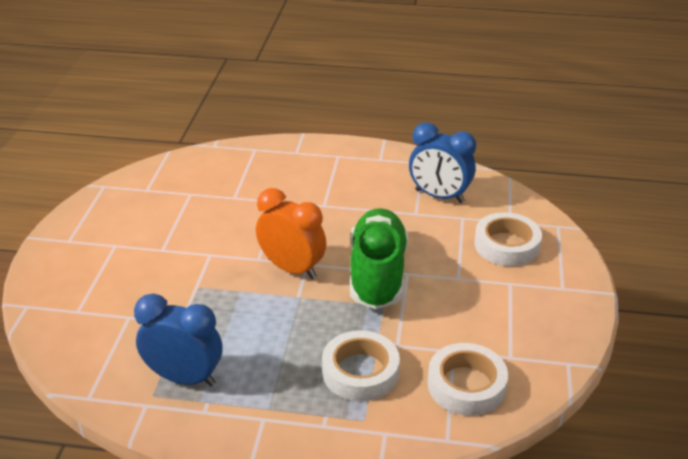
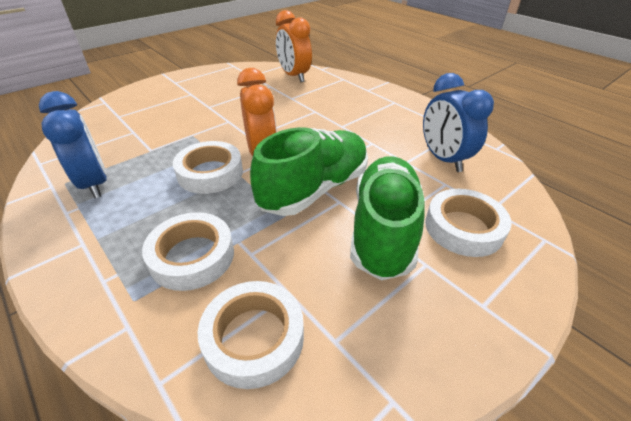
camera: 40 degrees right, 5 degrees up
(198, 169) = (294, 76): none -> orange clock
(274, 309) = (210, 173): none -> white tape
(461, 276) = (383, 229): none -> green shoe

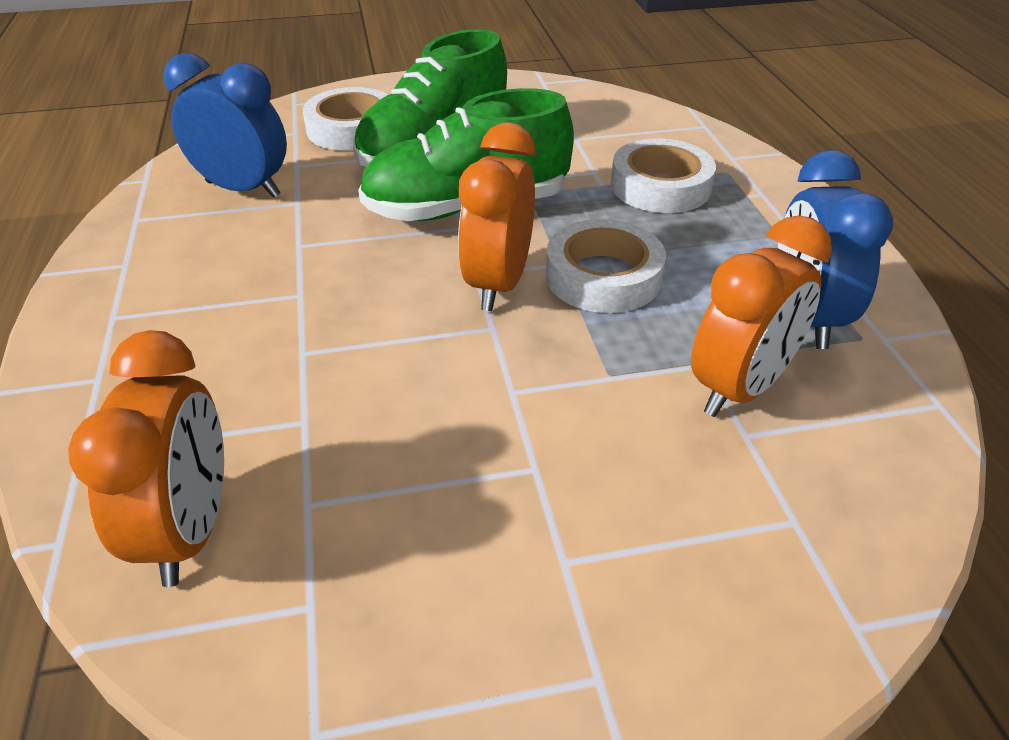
camera: 150 degrees left, 0 degrees up
(134, 145) = (740, 388): none -> orange clock
(254, 337) = (622, 125): white tape -> none
(443, 159) = (243, 189): blue clock -> blue clock turned 75 degrees counterclockwise

